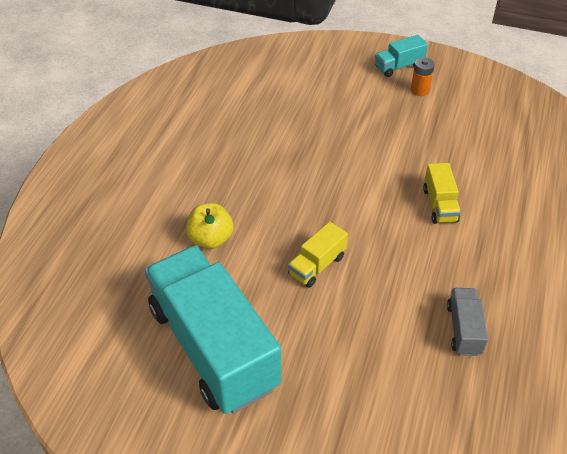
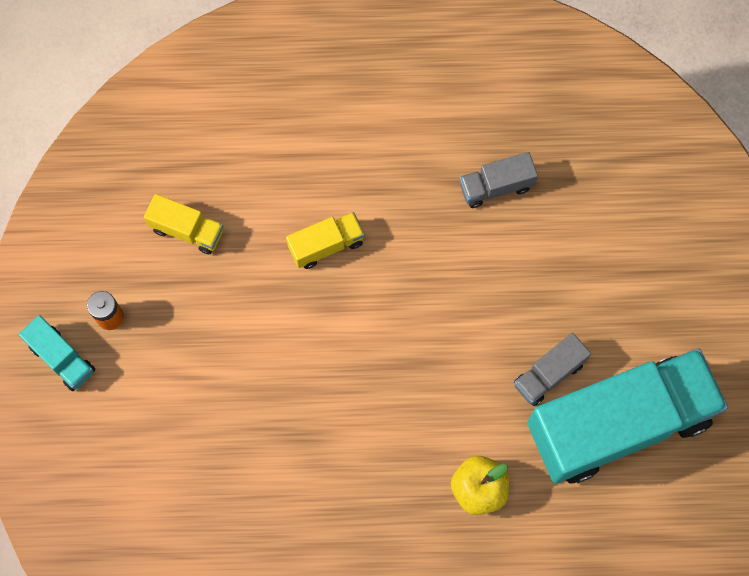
camera: 110 degrees left, 25 degrees up
(213, 347) = (618, 424): turquoise truck -> turquoise truck turned 150 degrees counterclockwise
(278, 312) = (548, 374): none -> grey truck
(317, 265) = (470, 355): yellow truck -> yellow truck (187, 230)

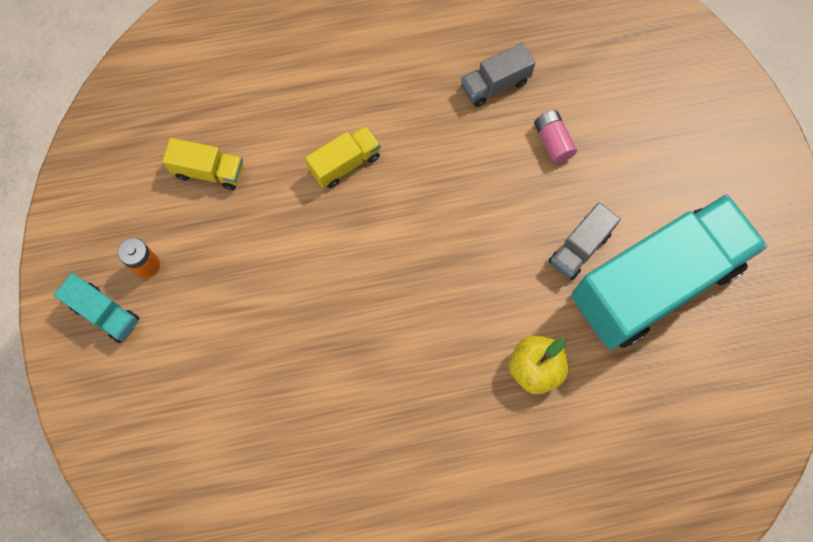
camera: 10 degrees left, 0 degrees up
(543, 258) = (552, 142): none -> pink battery

